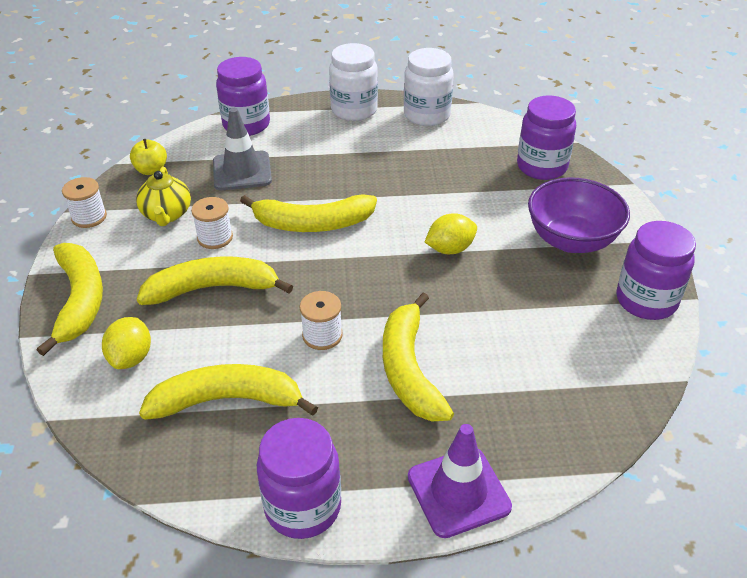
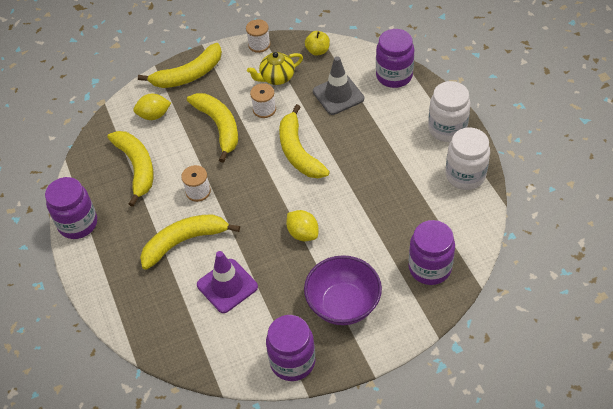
camera: 75 degrees right, 10 degrees up
(458, 492) = (103, 288): purple traffic cone -> purple traffic cone (227, 286)

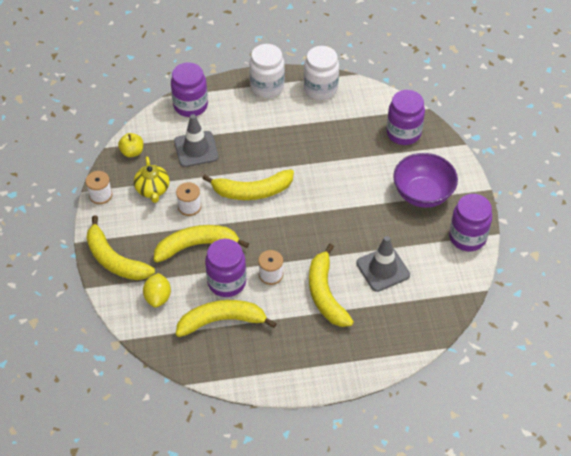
camera: 80 degrees left, 0 degrees up
(78, 224) = (275, 379): purple jar -> purple jar (227, 282)
(189, 75) = (114, 260): yellow banana -> yellow banana turned 150 degrees clockwise
(227, 286) = (383, 269): purple traffic cone -> grey traffic cone
(303, 233) = (344, 206): yellow lemon -> none

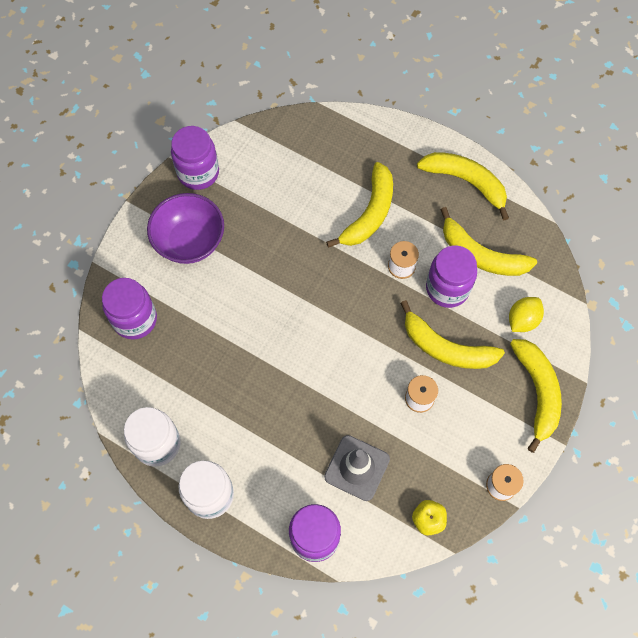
camera: 140 degrees left, 15 degrees up
(153, 190) = (441, 449): yellow teapot -> none
(252, 191) = (343, 368): yellow banana -> yellow banana (466, 182)
(383, 269) = (299, 199): grey traffic cone -> none

